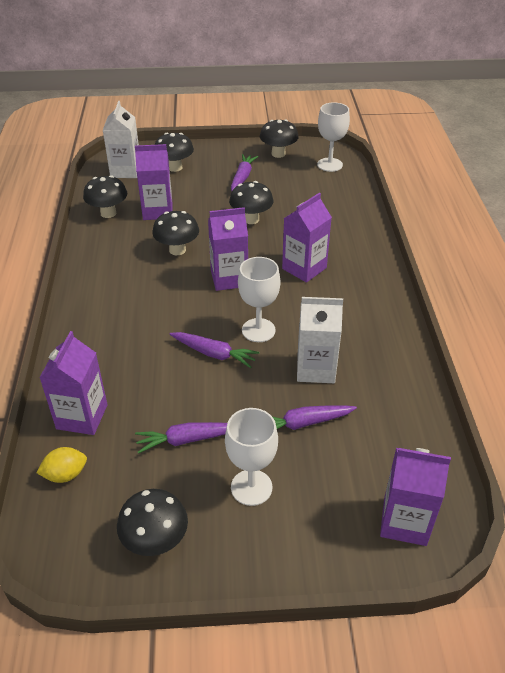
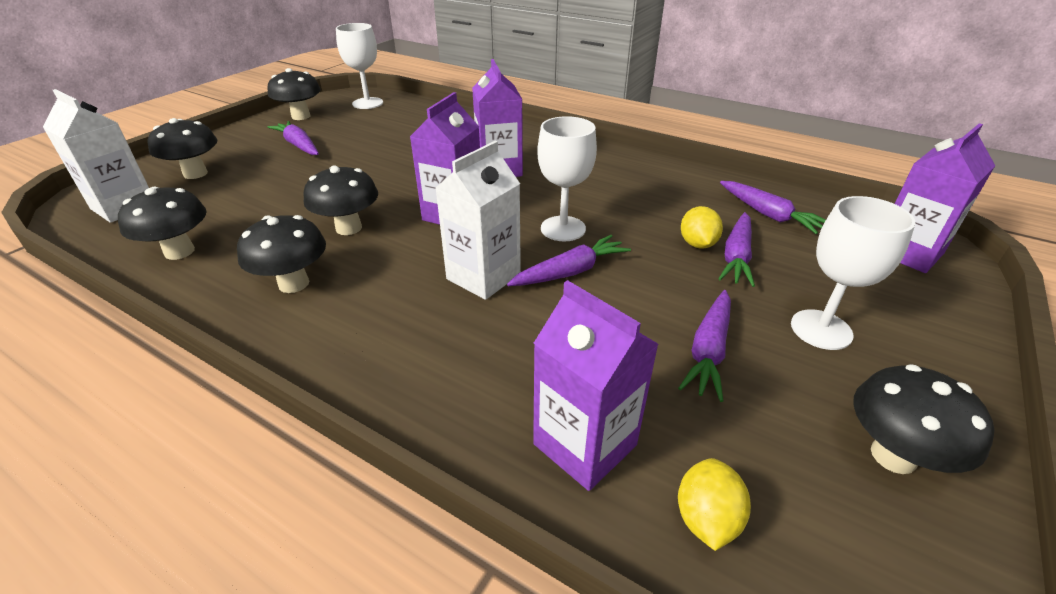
camera: 55 degrees left, 5 degrees down
(157, 211) = (251, 214): purple carton -> none
(251, 219) = (376, 166): black mushroom -> black mushroom (294, 283)
(301, 399) = (697, 244): none -> yellow lemon
(315, 369) = (658, 219): white carton -> white carton (483, 276)
(383, 425) = (768, 215): none -> purple carrot

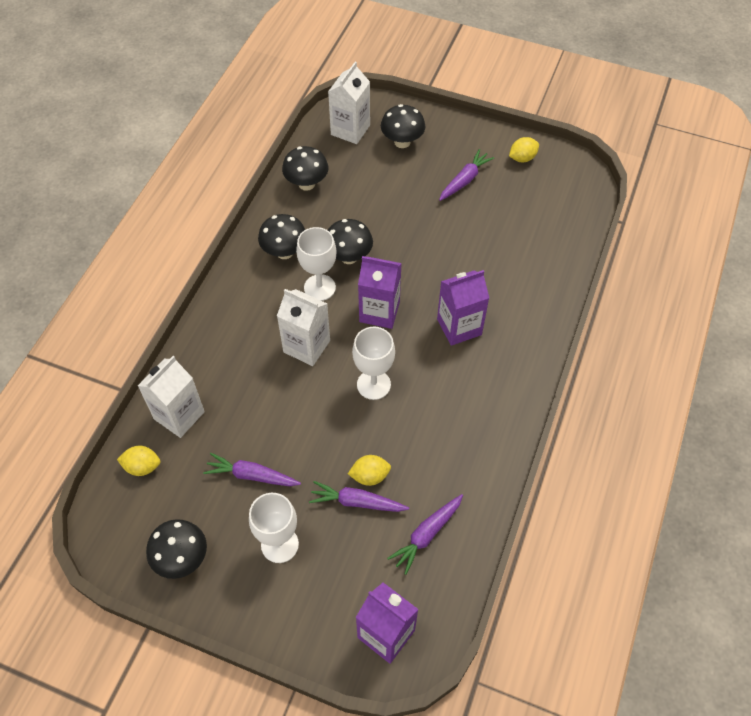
camera: 80 degrees right, 20 degrees up
(301, 116) = (522, 158): black mushroom -> yellow lemon
(367, 103) = (569, 194): white goblet -> white goblet (319, 287)
(570, 272) = (320, 395): purple carrot -> none
(585, 444) = (179, 415): purple carton -> white carton

